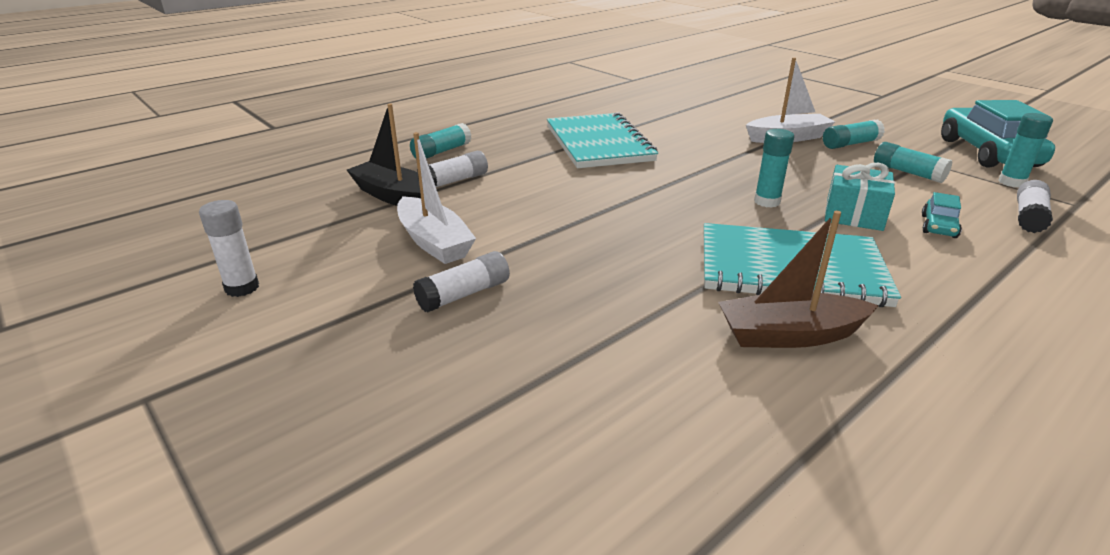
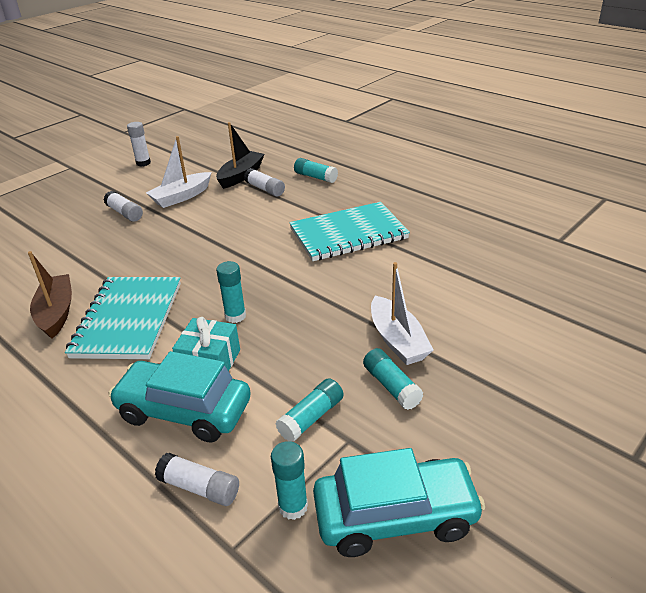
camera: 85 degrees right, 5 degrees up
(938, 226) = (184, 411): turquoise car -> turquoise car, size x2.25

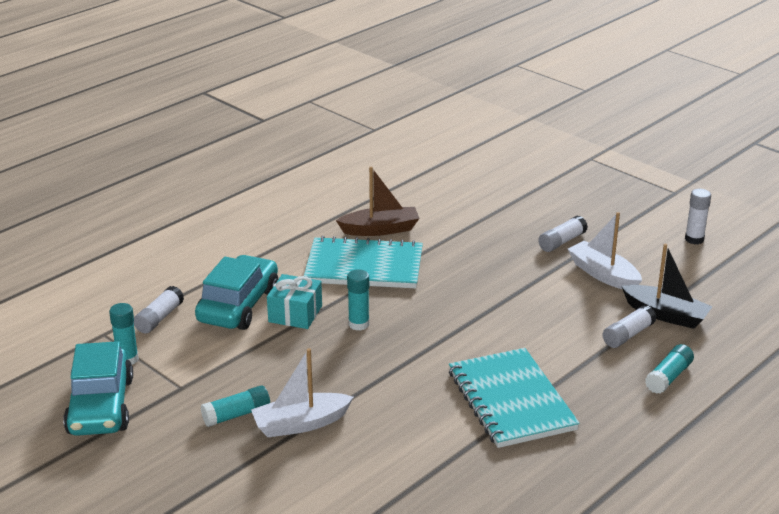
camera: 90 degrees right, 5 degrees down
(311, 418) = (212, 368): turquoise glue stick -> none

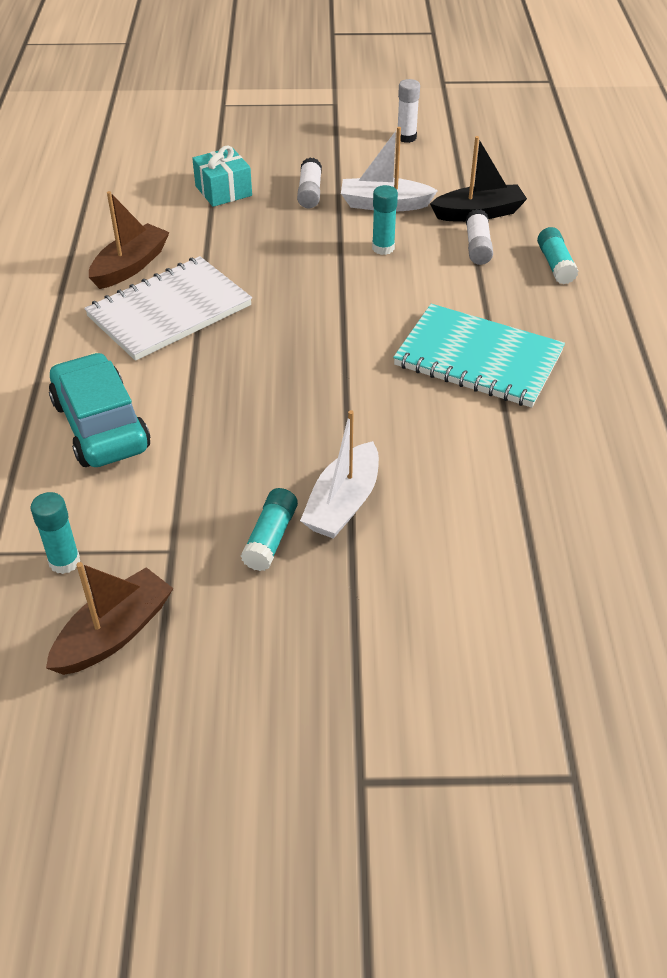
camera: 45 degrees left, 15 degrees up
(101, 406) = (114, 633): turquoise car -> brown boat
(159, 318) = (32, 493): white glue stick -> none
(295, 314) = (173, 398): turquoise gift -> turquoise gift (223, 191)
(358, 324) = (249, 371): turquoise glue stick -> turquoise glue stick (383, 248)
(364, 266) = (169, 311): turquoise notebook -> white notebook

